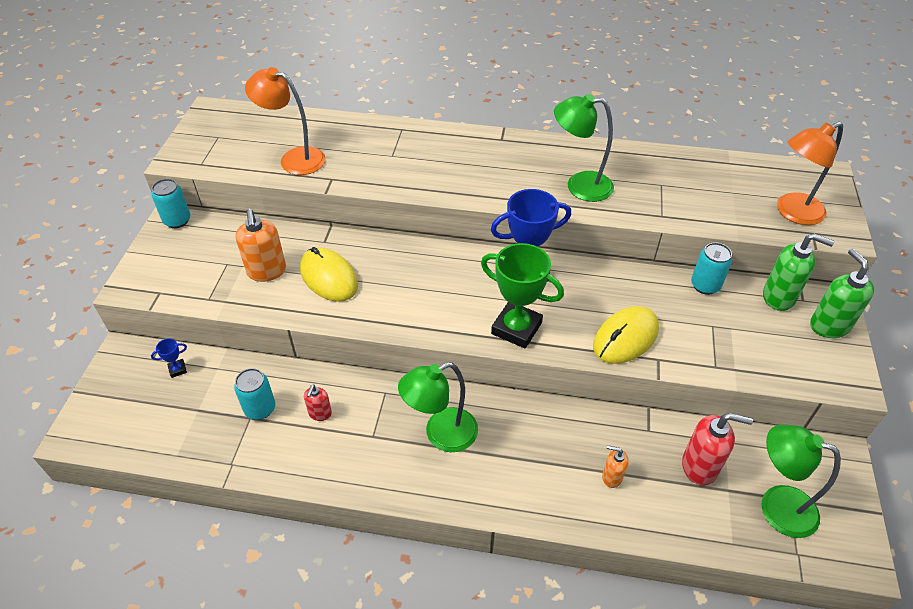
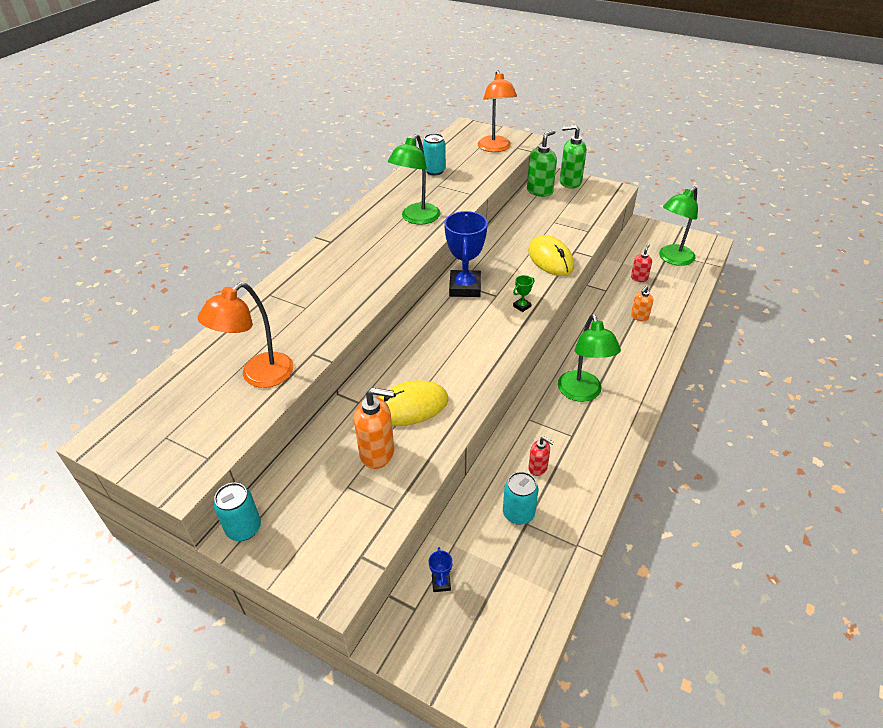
camera: 70 degrees left, 5 degrees down
(516, 328) = (522, 306): green trophy -> green trophy, size x0.41
(700, 466) = (639, 278): red soap dispenser -> red soap dispenser, size x0.56
(705, 285) = (517, 214): turquoise can -> turquoise can (434, 171)

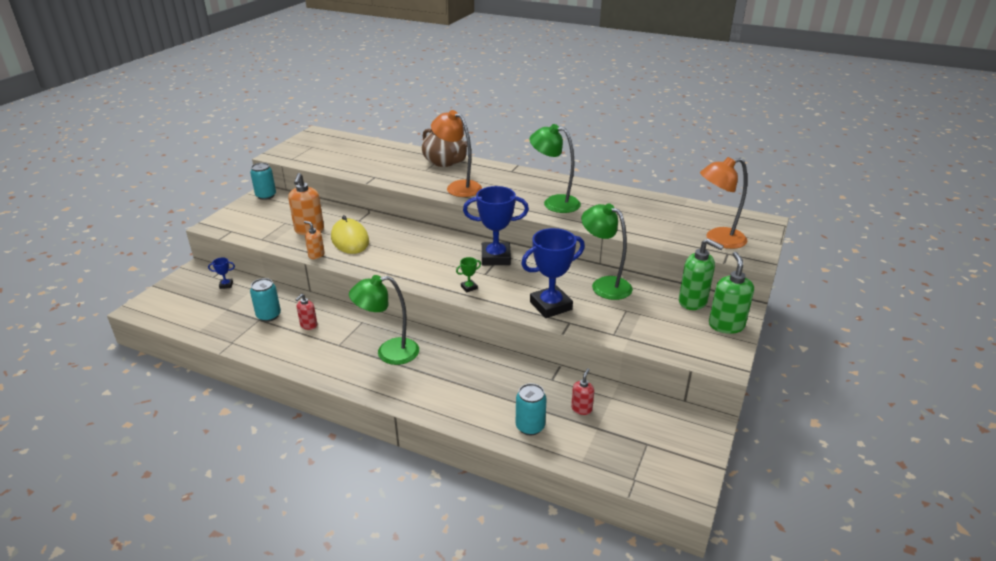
camera: 85 degrees right, 10 degrees down
(259, 376) = (355, 163): orange lamp -> orange lamp (458, 187)
(285, 291) = (445, 162): none -> brown teapot
(434, 171) = (648, 207): turquoise can -> turquoise can (530, 426)
(522, 306) = (469, 287): green trophy -> green trophy turned 75 degrees counterclockwise
(550, 259) = (550, 306): yellow mouse -> blue trophy
(639, 278) = (581, 409): red soap dispenser -> red soap dispenser turned 90 degrees counterclockwise
(639, 317) = (505, 401): orange soap dispenser -> orange soap dispenser (316, 255)
(672, 259) = (633, 445): green lamp -> green lamp (604, 285)

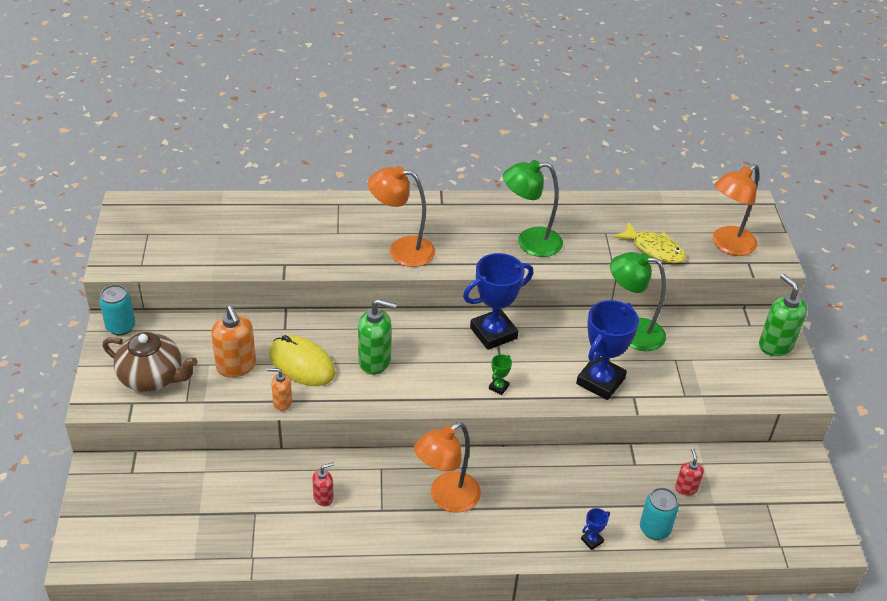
camera: 30 degrees left, 10 degrees up
(226, 285) = (163, 478): blue trophy -> blue trophy (592, 540)
(269, 316) = (262, 502): turquoise can -> none
(308, 325) = (323, 497): red soap dispenser -> red soap dispenser turned 120 degrees counterclockwise
(389, 353) = (446, 498): green lamp -> orange lamp
(445, 162) = (350, 211): brown teapot -> brown teapot (152, 377)
(650, 228) = (654, 249): none -> yellow fish
(693, 302) = (728, 325): green soap dispenser -> green soap dispenser (375, 361)

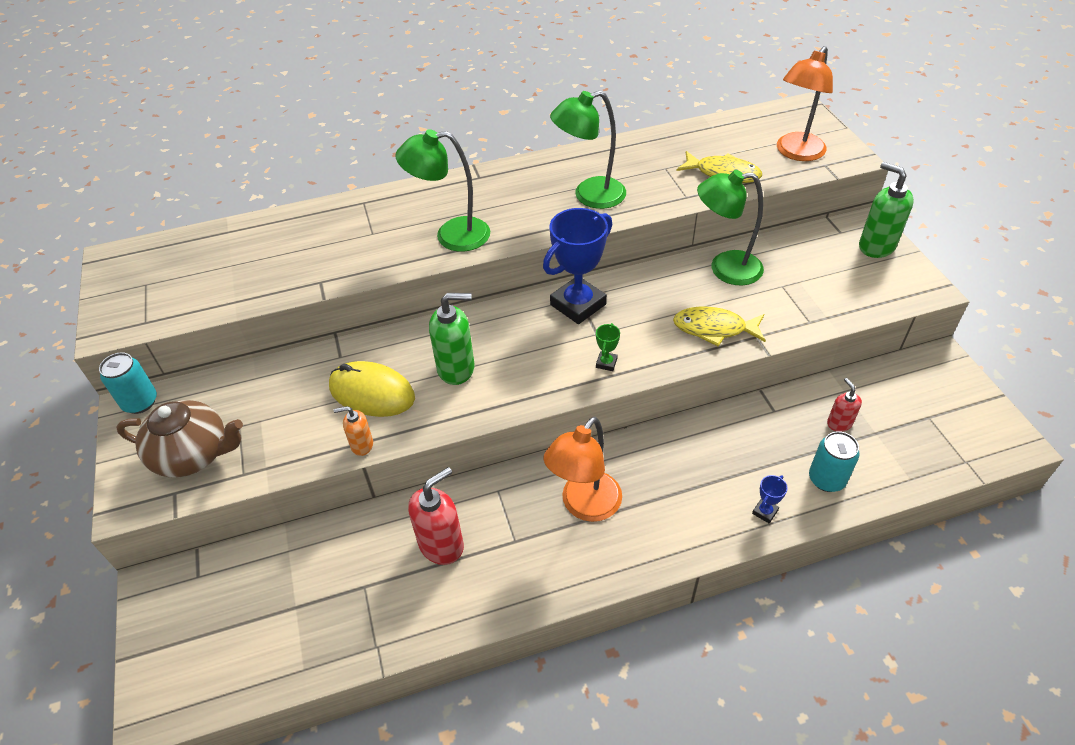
camera: 10 degrees left, 5 degrees up
(236, 366) = (294, 415): orange soap dispenser -> none
(323, 497) = (441, 545): red soap dispenser -> red soap dispenser, size x1.78
(402, 250) = (451, 235): orange lamp -> green lamp
(600, 381) = (714, 328): blue trophy -> yellow fish

